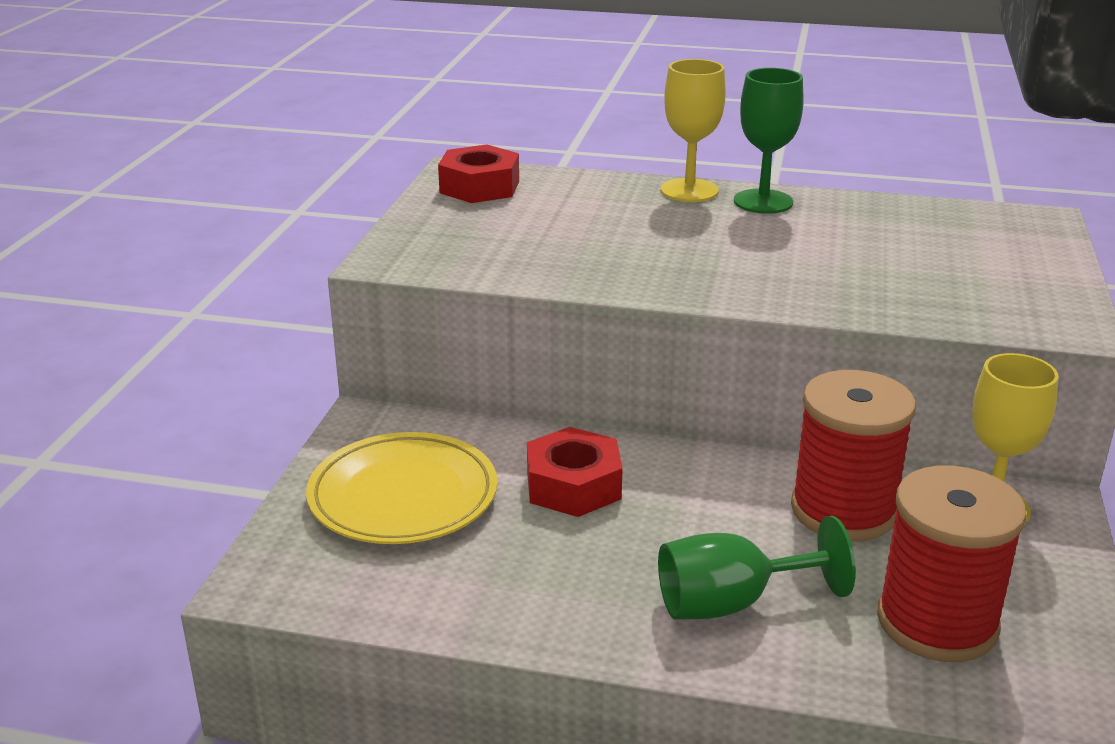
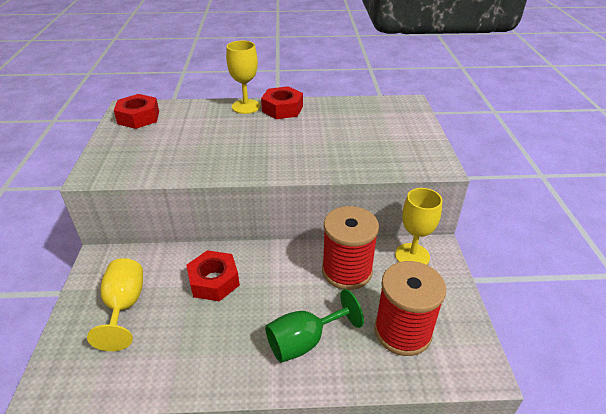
camera: 15 degrees left, 10 degrees up
(403, 496) = (124, 306): yellow plate -> yellow goblet
(763, 202) = (282, 109): green goblet -> red nut

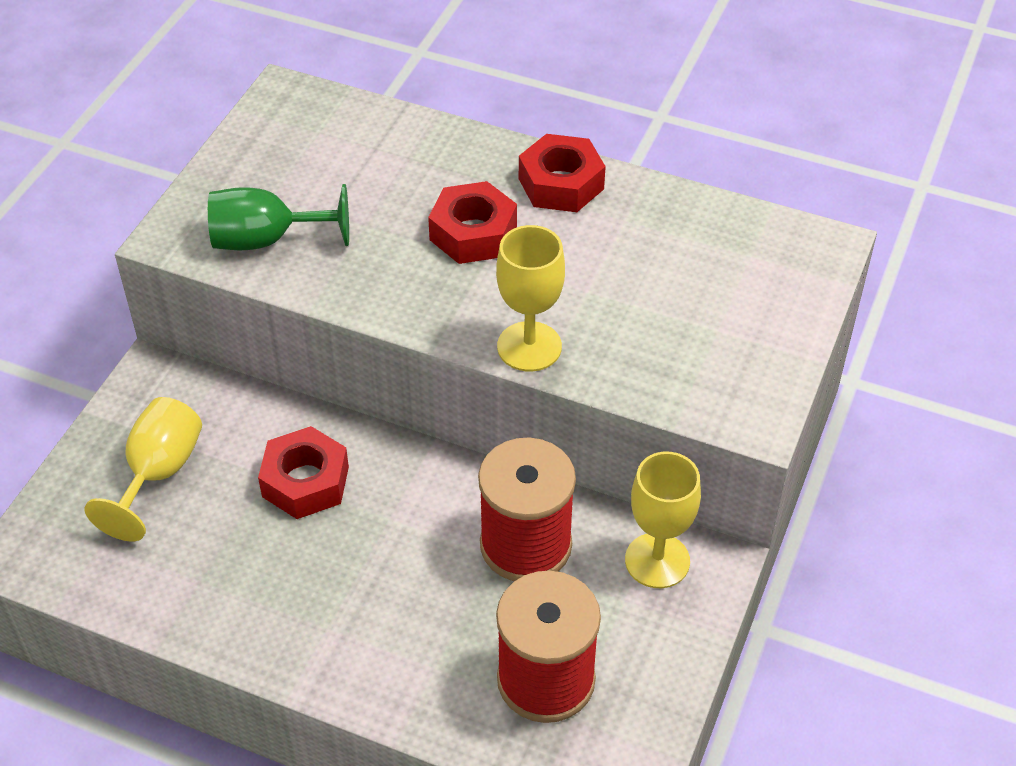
camera: 25 degrees right, 10 degrees up
(138, 117) = (294, 125): red nut -> red nut (473, 233)
(246, 106) = (496, 156): yellow goblet -> yellow goblet (529, 346)
(304, 341) = (387, 633): green goblet -> green goblet (267, 240)

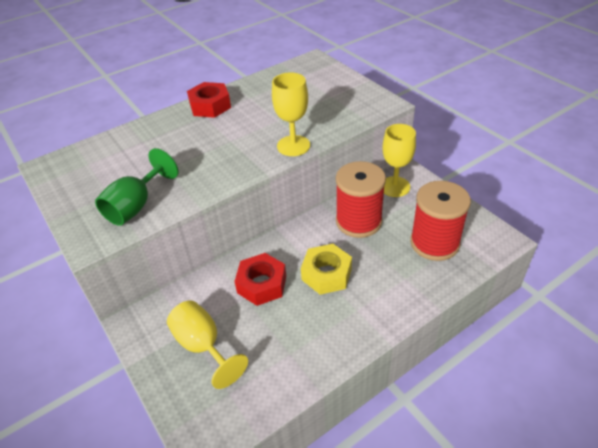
camera: 55 degrees left, 5 degrees down
(376, 554) = (326, 274): none -> yellow nut
(473, 233) = (210, 139): red nut -> none

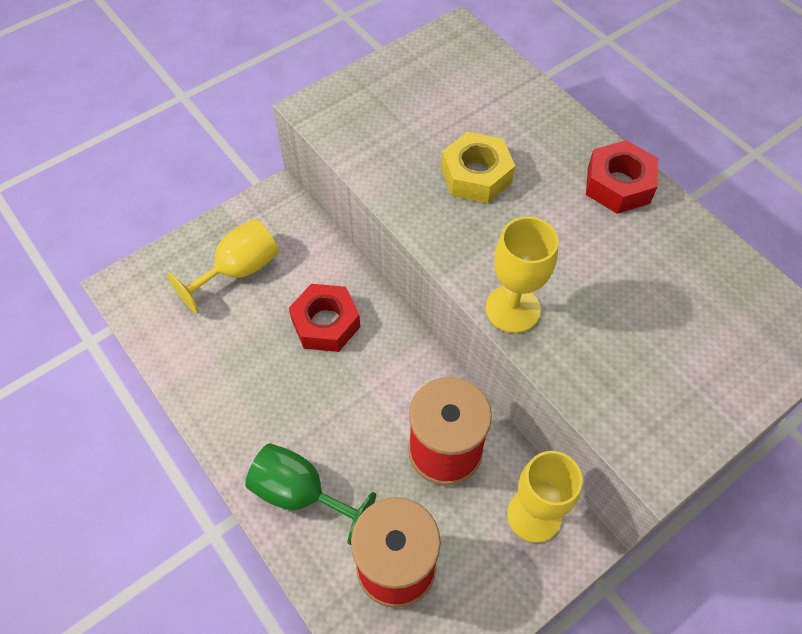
camera: 85 degrees right, 15 degrees up
(136, 206) = (377, 137): green goblet -> green goblet (301, 493)
(326, 274) = (338, 402): yellow nut -> yellow nut (476, 175)

